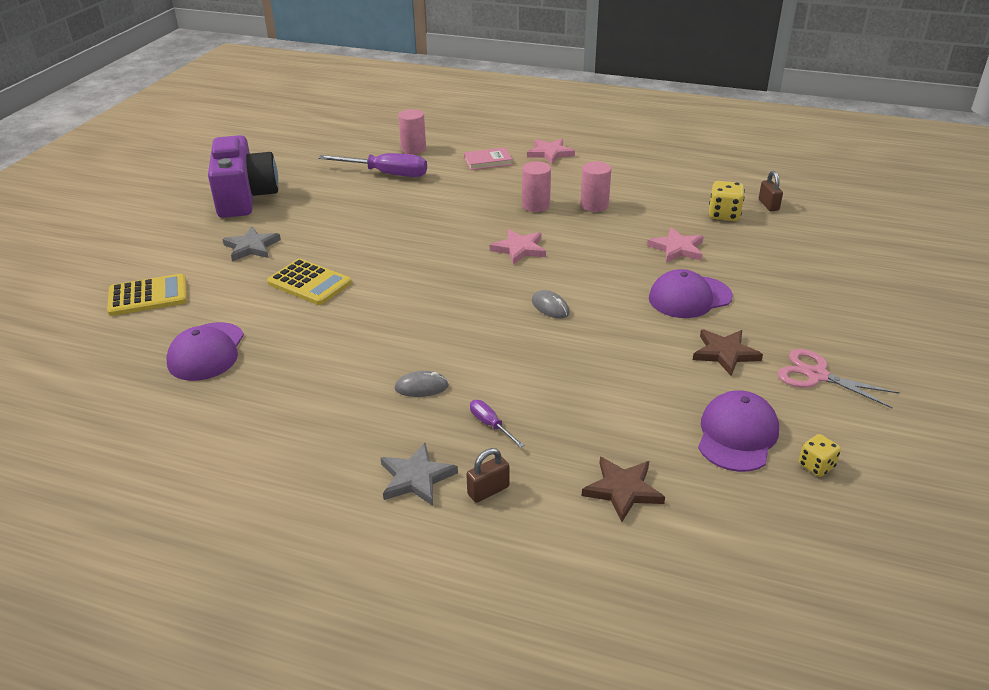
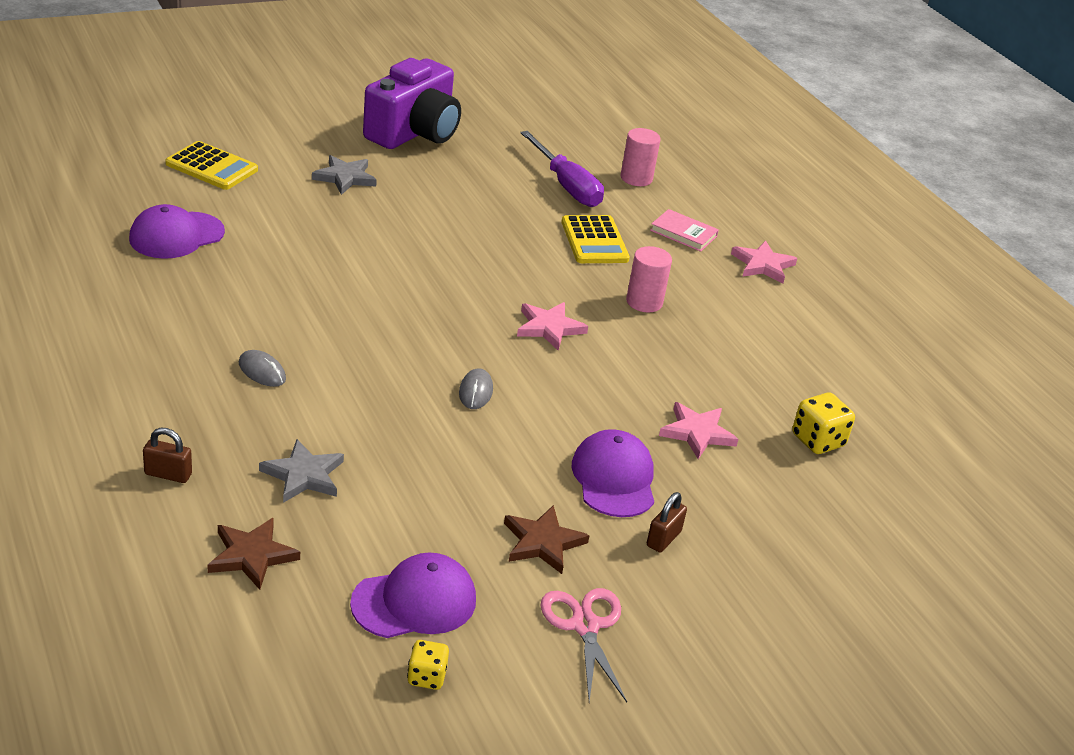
camera: 40 degrees right, 0 degrees up
(309, 283) = (333, 235): yellow calculator -> yellow calculator (594, 241)
(416, 478) = (142, 426): grey star -> grey star (304, 475)
(490, 425) = (255, 435): purple screwdriver -> none
(594, 205) = (701, 340): pink cylinder -> none
(689, 297) = (614, 478): purple cap -> purple cap turned 60 degrees clockwise
(768, 205) = (891, 467): brown padlock -> brown padlock (663, 539)

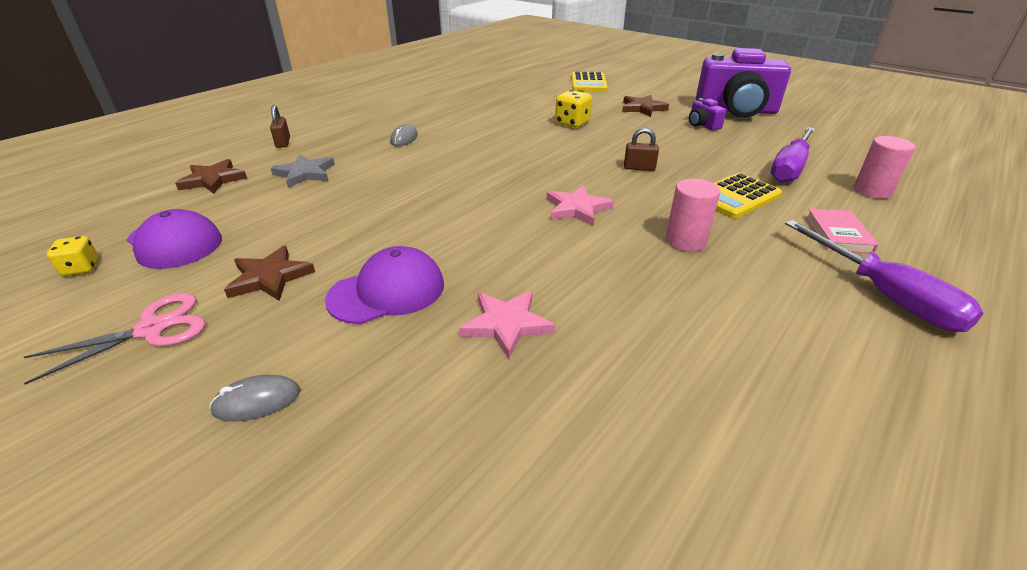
camera: 70 degrees right, 0 degrees up
(176, 235) = (509, 92): purple cap -> none
(345, 177) = (642, 108): grey star -> brown star
(431, 171) = (702, 125): none -> purple camera
(475, 391) = (453, 202): grey mouse -> grey mouse (257, 401)
(663, 539) = (306, 345): brown padlock -> brown padlock (639, 168)
(763, 265) = (884, 295): pink star -> purple screwdriver
(817, 440) = (589, 432): yellow dice -> yellow dice (572, 123)

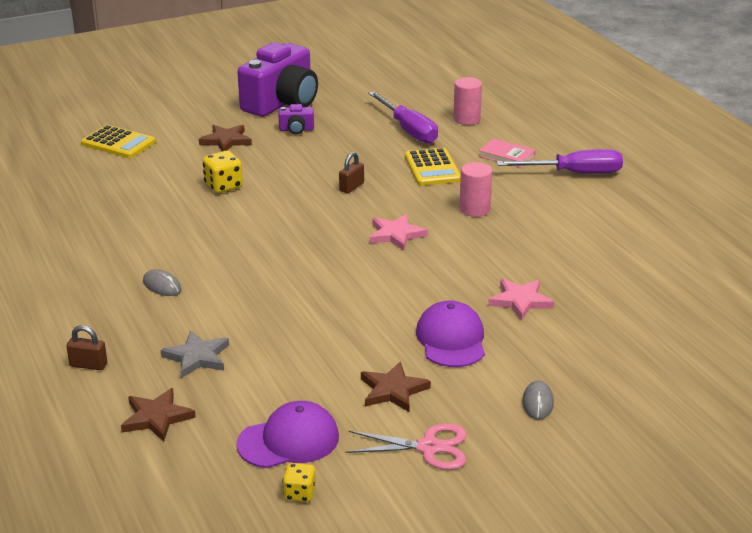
camera: 65 degrees left, 5 degrees down
(152, 329) = (429, 447): pink scissors -> pink scissors turned 105 degrees clockwise

